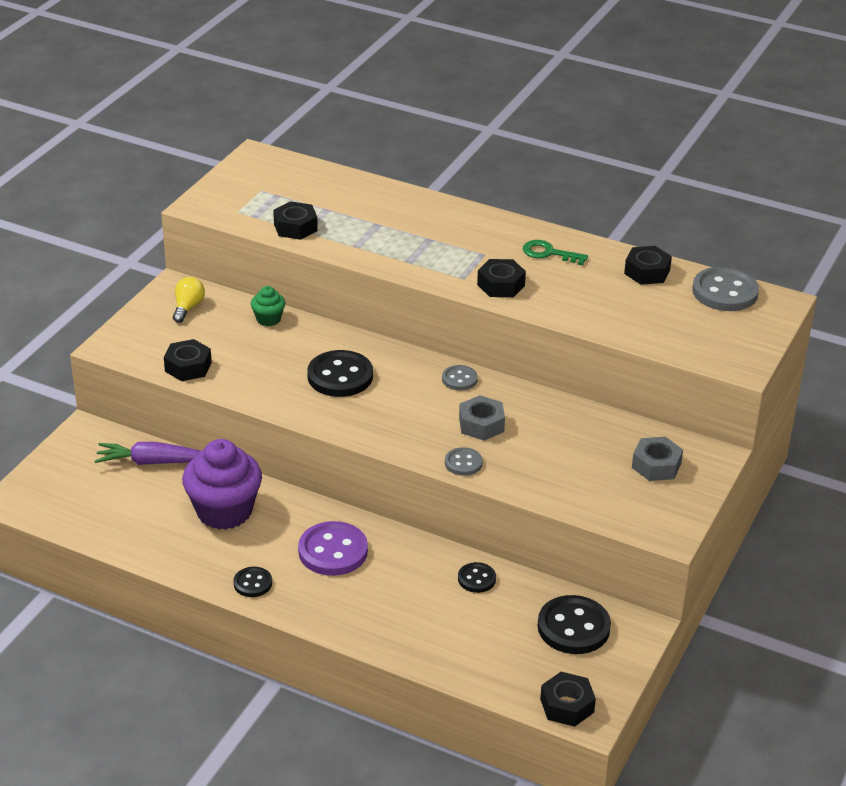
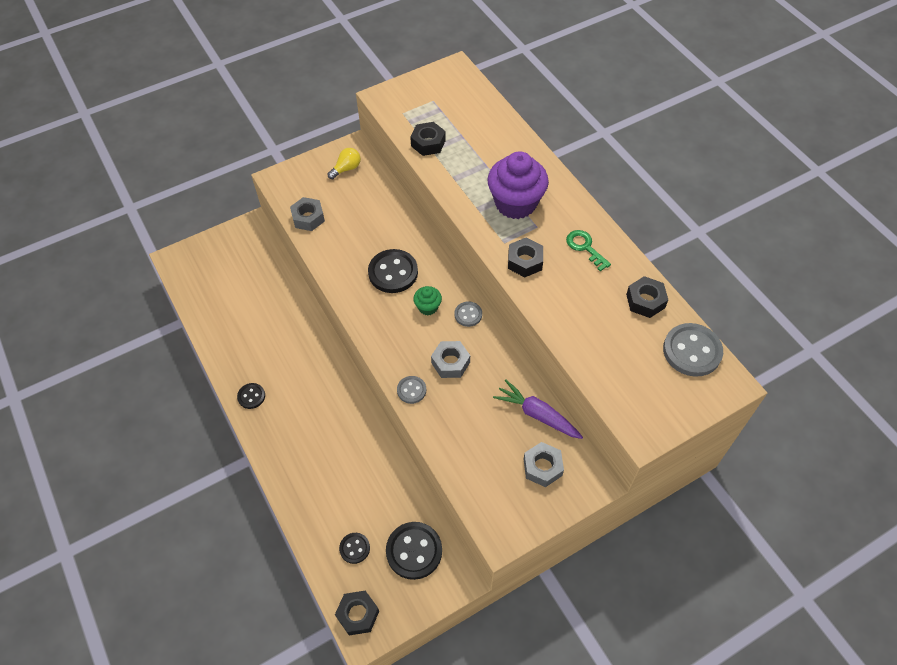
camera: 35 degrees right, 20 degrees up
(151, 462) = (269, 269): purple carrot -> purple carrot (537, 414)
(188, 367) = (308, 218): black nut -> grey nut
(224, 511) = (279, 330): purple cupcake -> purple cupcake (515, 203)
(268, 319) = (387, 202): green cupcake -> green cupcake (428, 307)
(333, 551) = (316, 398): purple button -> none
(476, 579) = (384, 472): black button -> black button (354, 548)

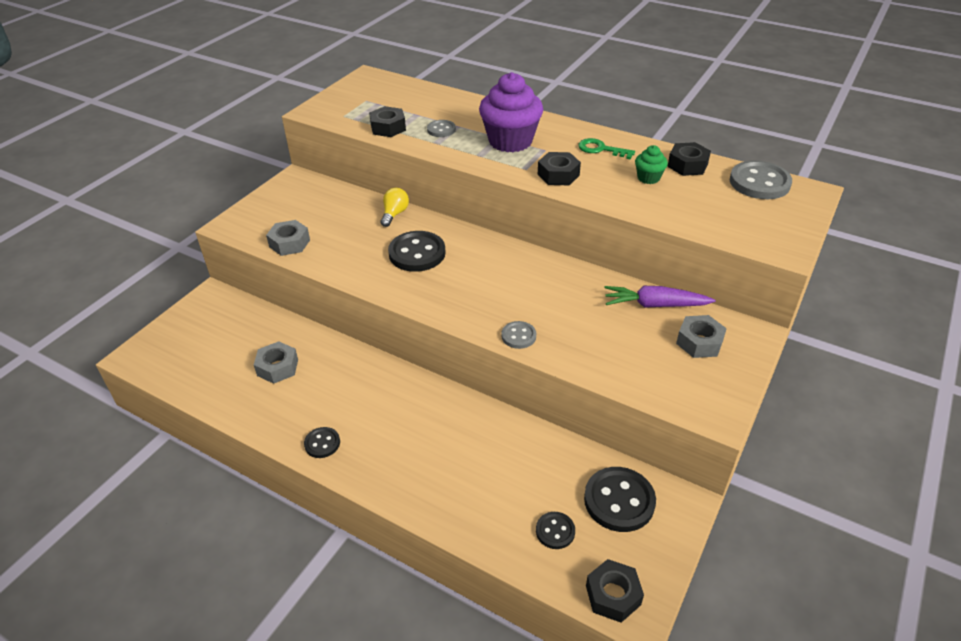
camera: 30 degrees left, 15 degrees down
(346, 169) = (301, 194): yellow light bulb -> yellow light bulb (394, 214)
(428, 307) = (476, 266): green cupcake -> green cupcake (648, 178)
(450, 363) = (537, 299): grey nut -> grey nut (277, 367)
(468, 315) = (520, 257): grey button -> grey button (441, 130)

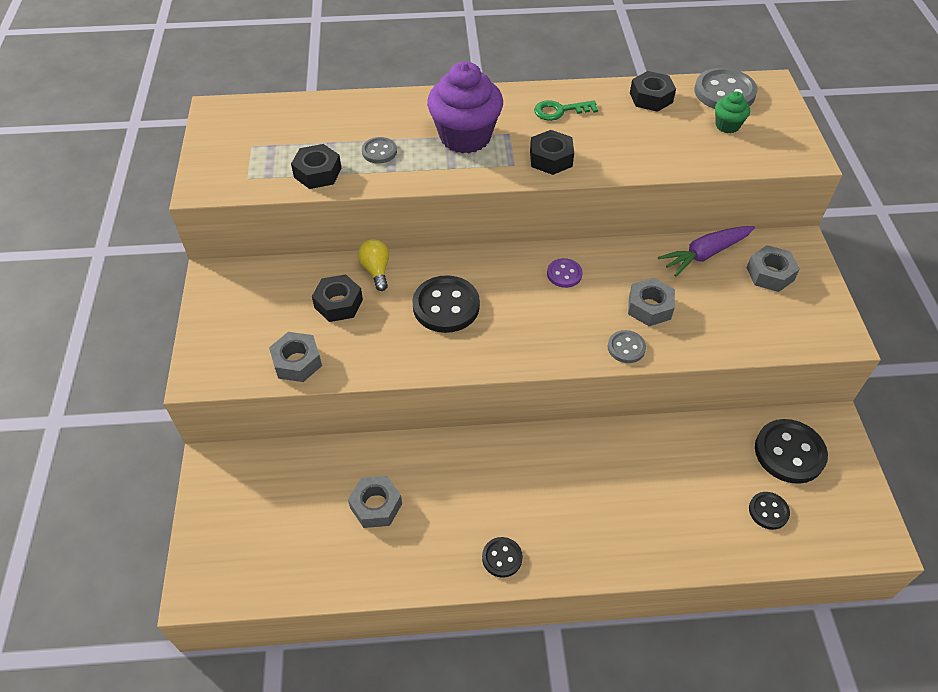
camera: 35 degrees left, 10 degrees up
(523, 270) = (564, 274): none -> purple button
(567, 319) = (649, 307): none -> grey nut
(613, 595) = (854, 537): black nut -> black nut (338, 303)
(648, 178) = (632, 127): green cupcake -> green cupcake (727, 125)

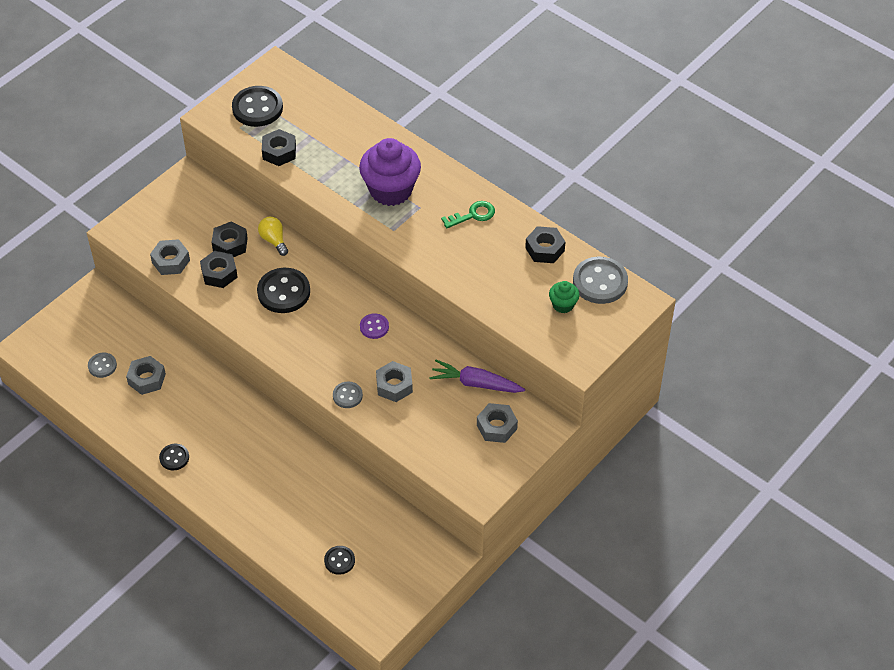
camera: 45 degrees right, 0 degrees up
(376, 270) = (274, 240): yellow light bulb -> yellow light bulb turned 60 degrees counterclockwise
(379, 151) = (329, 163): grey button -> grey button (102, 366)
(551, 159) = (420, 242): black nut -> black nut (219, 273)
(560, 111) = (473, 215): green key -> green key turned 120 degrees clockwise
(789, 452) = (397, 546): black button -> black button (257, 108)

